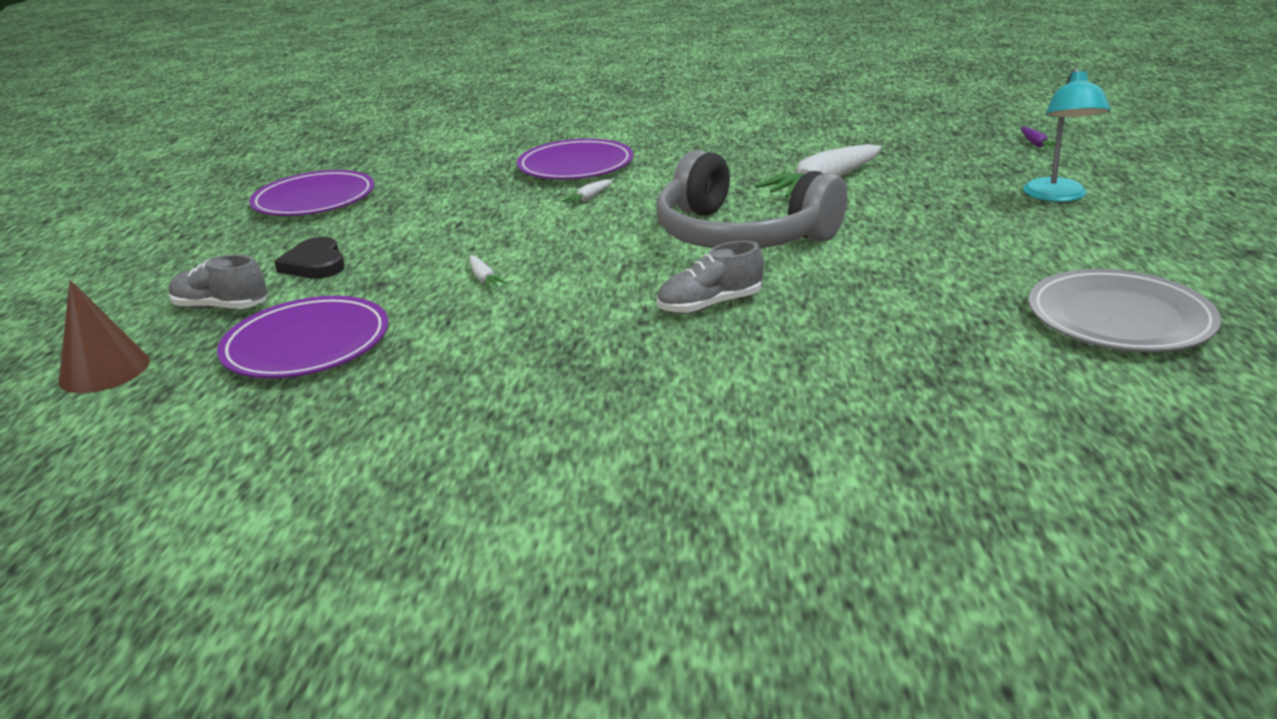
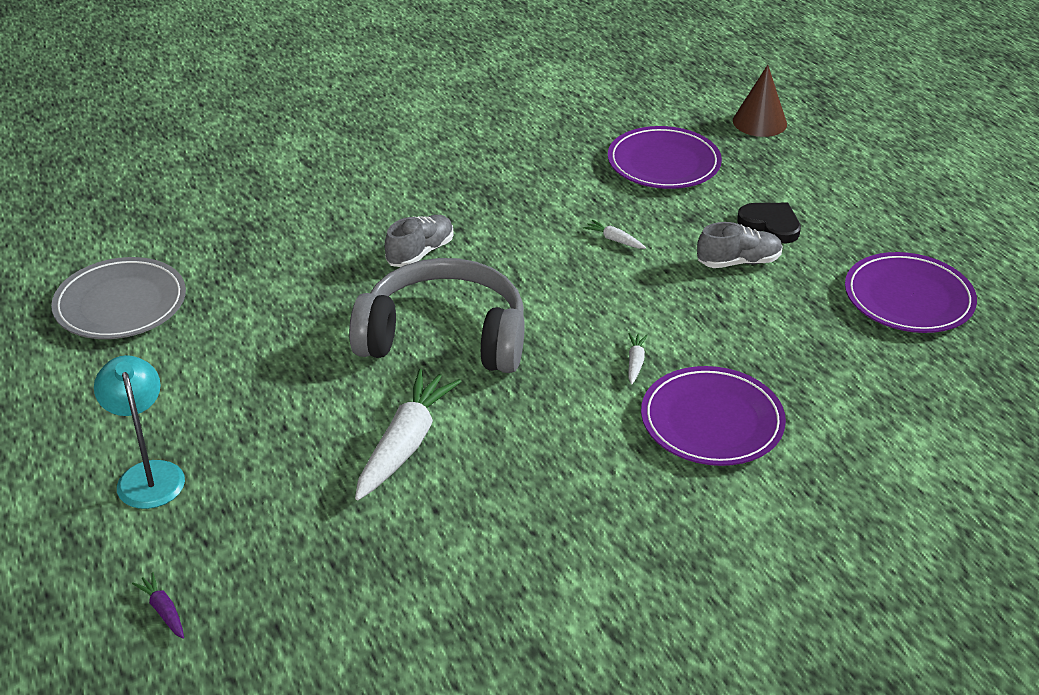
camera: 150 degrees right, 10 degrees up
(221, 307) = (771, 174): grey shoe -> grey shoe (738, 262)

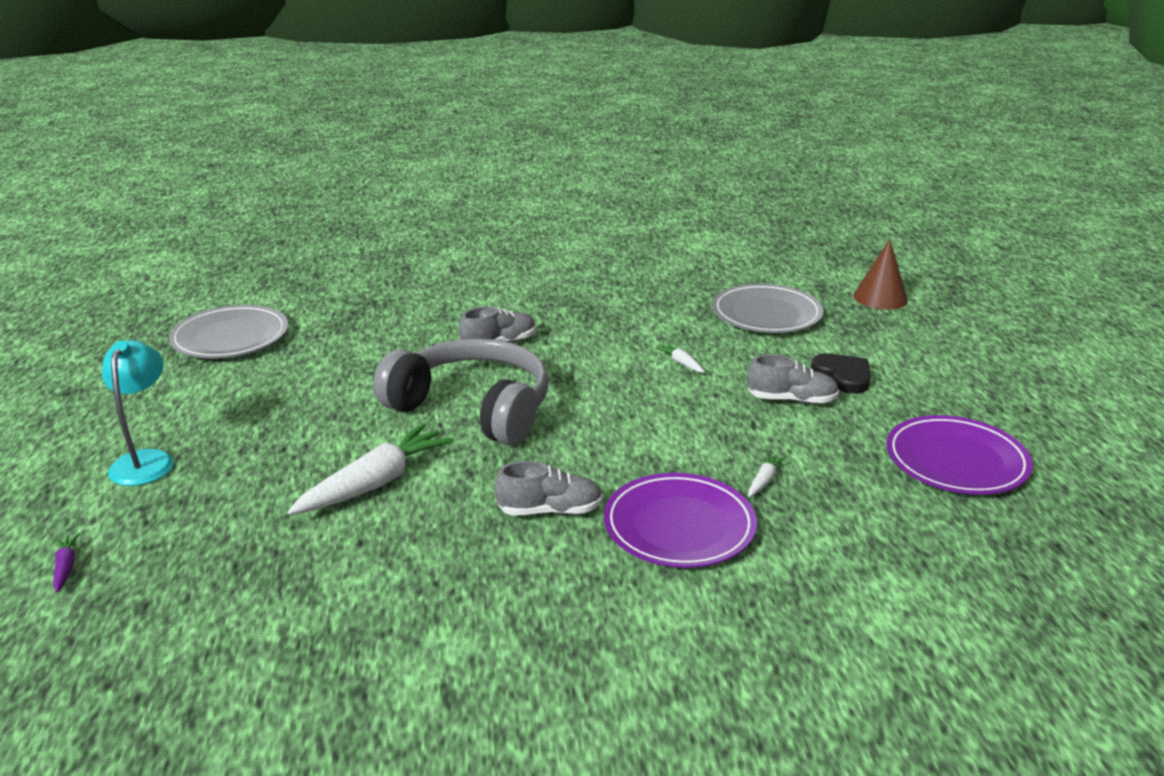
camera: 20 degrees right, 10 degrees down
(589, 433) = (550, 510): none -> grey shoe
(635, 362) = (635, 461): white carrot -> white carrot (764, 480)
(663, 163) = (766, 314): purple plate -> grey plate

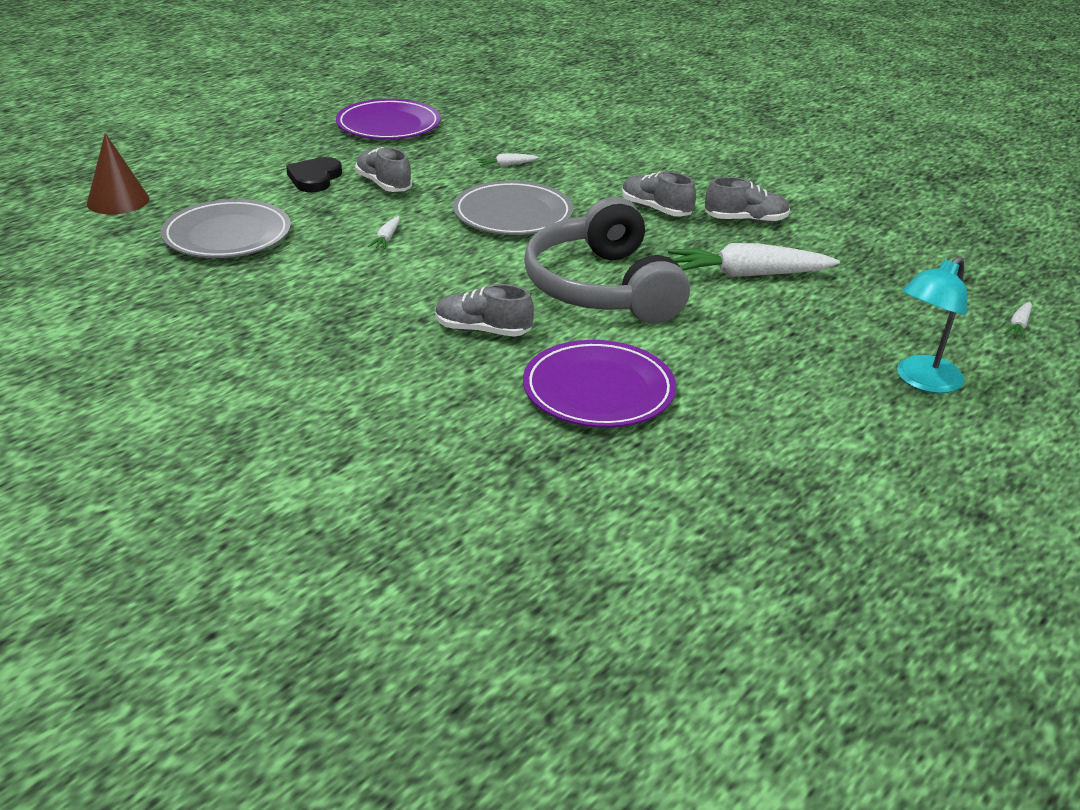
camera: 135 degrees left, 5 degrees up
(66, 567) = (1018, 325): purple carrot -> white carrot
(230, 337) = (737, 498): grey plate -> grey plate (513, 214)
(449, 551) = (745, 220): none -> grey shoe
(679, 526) = (597, 172): purple plate -> purple plate (598, 390)

